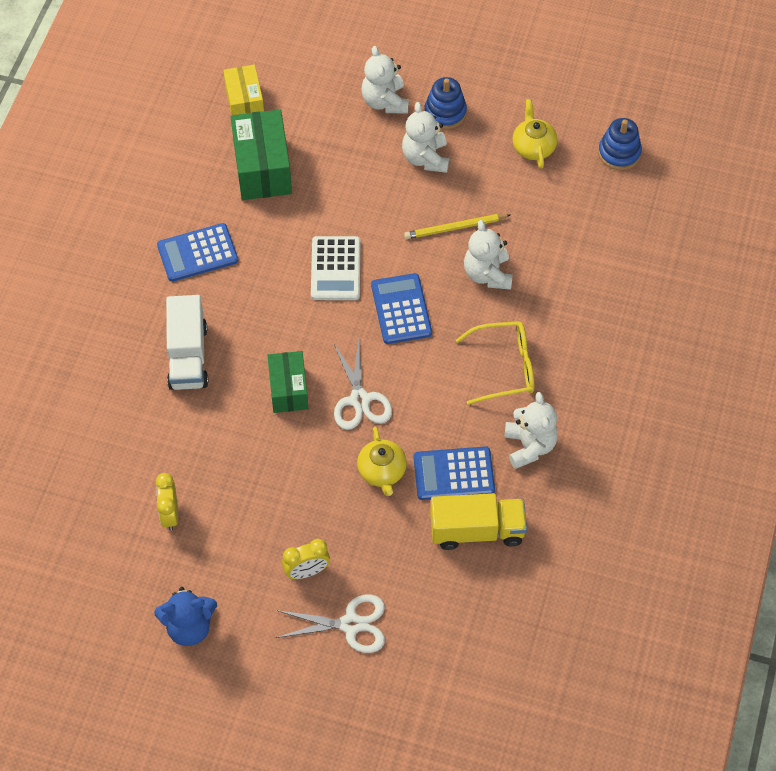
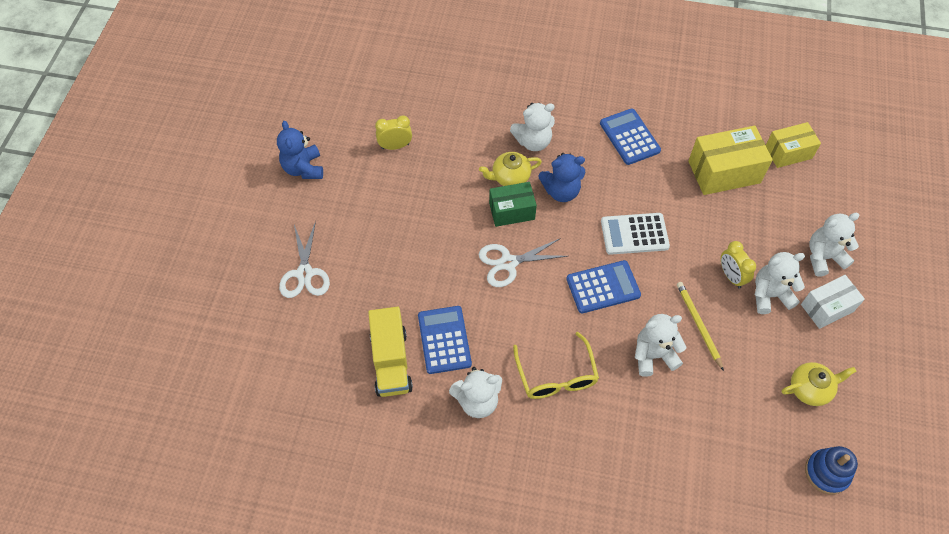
camera: 85 degrees right, 0 degrees up
(188, 356) = (533, 141): white truck -> white teddy bear
(262, 168) = (724, 172): green box -> yellow box
(266, 334) = (561, 191): none -> blue teddy bear
(307, 571) = (350, 239): yellow clock -> yellow clock (731, 276)
(382, 471) = (442, 285): yellow teapot -> yellow teapot (510, 177)
(445, 112) = (827, 308): blue stacking toy -> white box

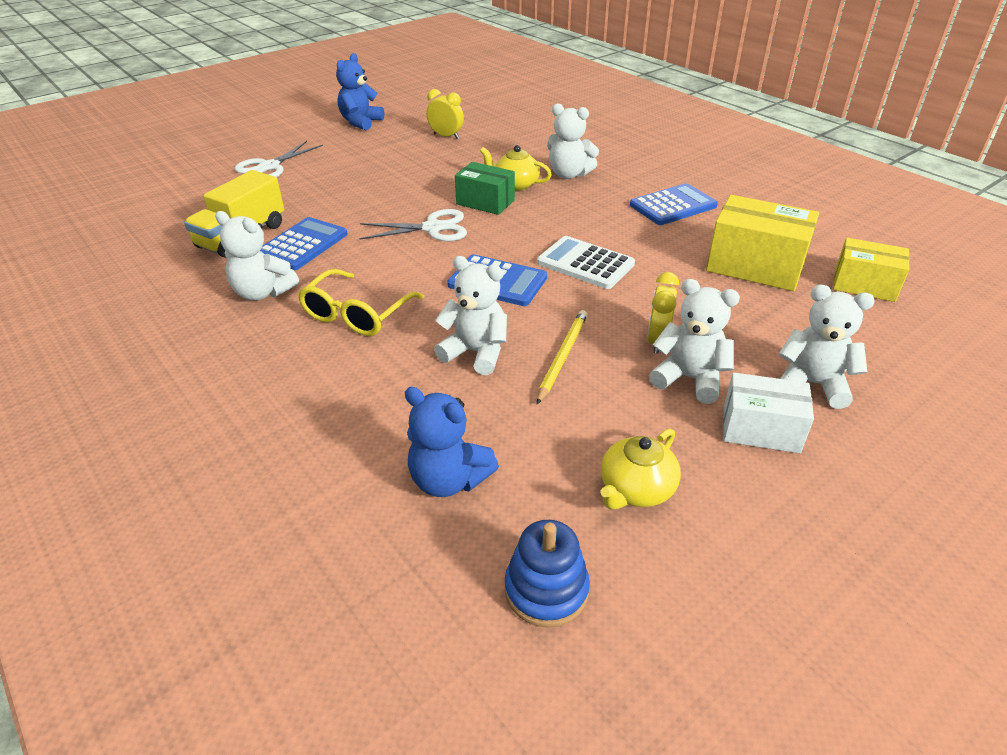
camera: 40 degrees right, 20 degrees down
(508, 263) = (433, 228): white scissors -> white scissors turned 150 degrees clockwise
(561, 191) = (551, 209): blue teddy bear -> blue teddy bear (449, 480)
(629, 137) = (673, 205): blue calculator -> blue calculator turned 45 degrees clockwise
(810, 388) = (636, 489): yellow teapot -> yellow teapot turned 105 degrees clockwise

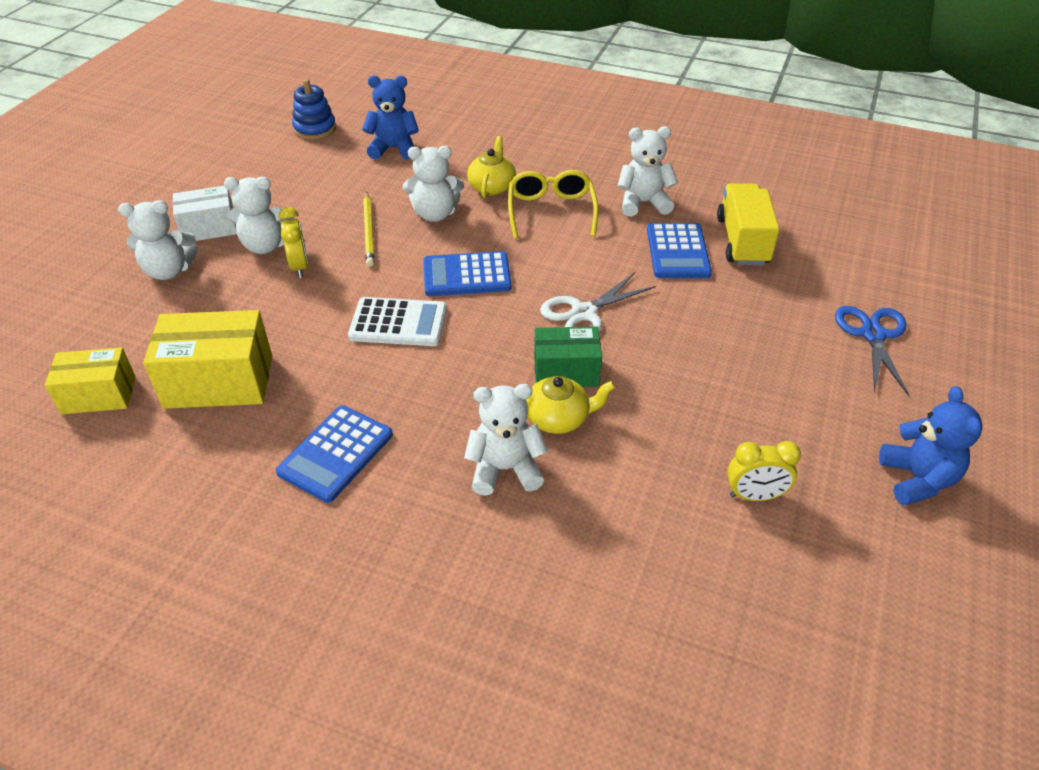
camera: 150 degrees right, 5 degrees up
(269, 166) = (873, 335): white scissors -> blue scissors
(636, 489) = (284, 175): yellow teapot -> yellow teapot (492, 187)

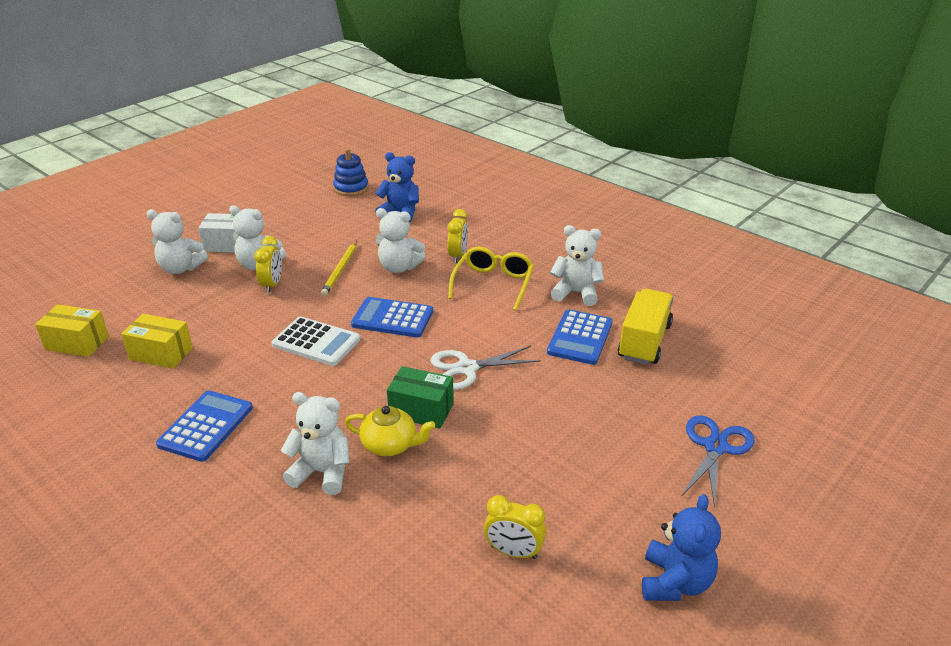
camera: 20 degrees right, 10 degrees down
(219, 382) = (161, 353): yellow box -> yellow box, size x0.65
(336, 454) = (206, 426): blue calculator -> blue calculator turned 150 degrees clockwise
(492, 187) = (458, 256): yellow teapot -> yellow clock

